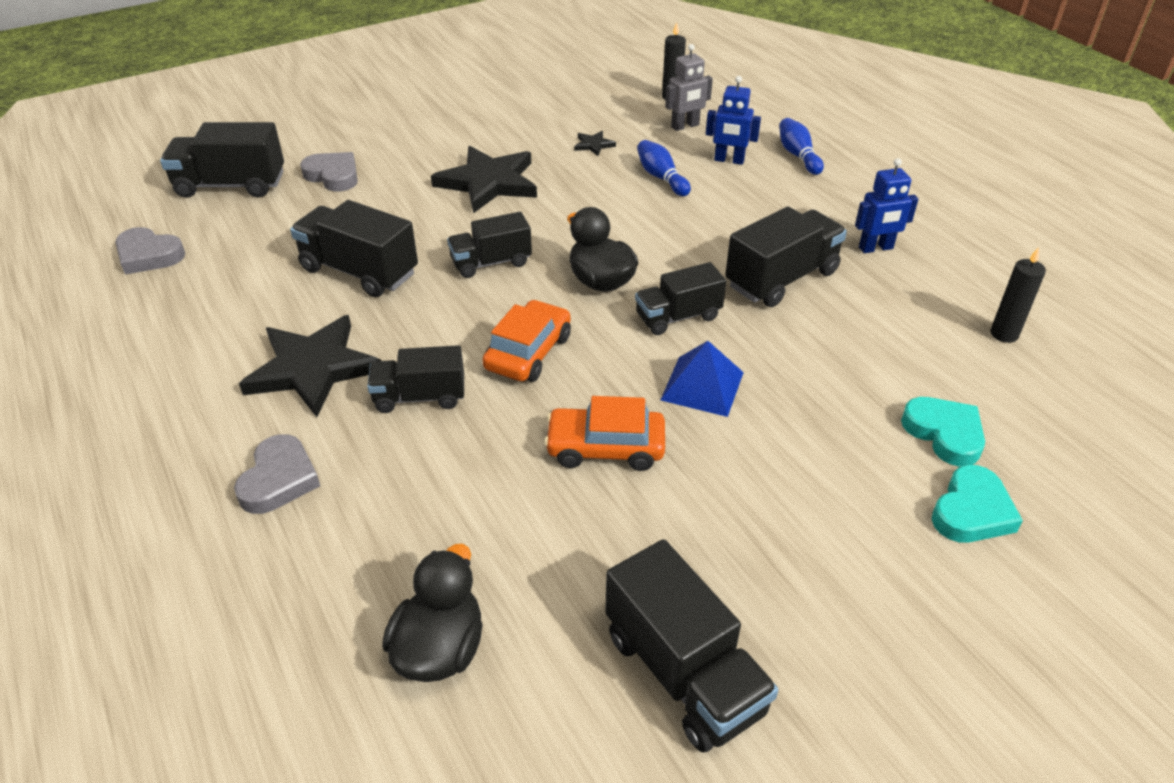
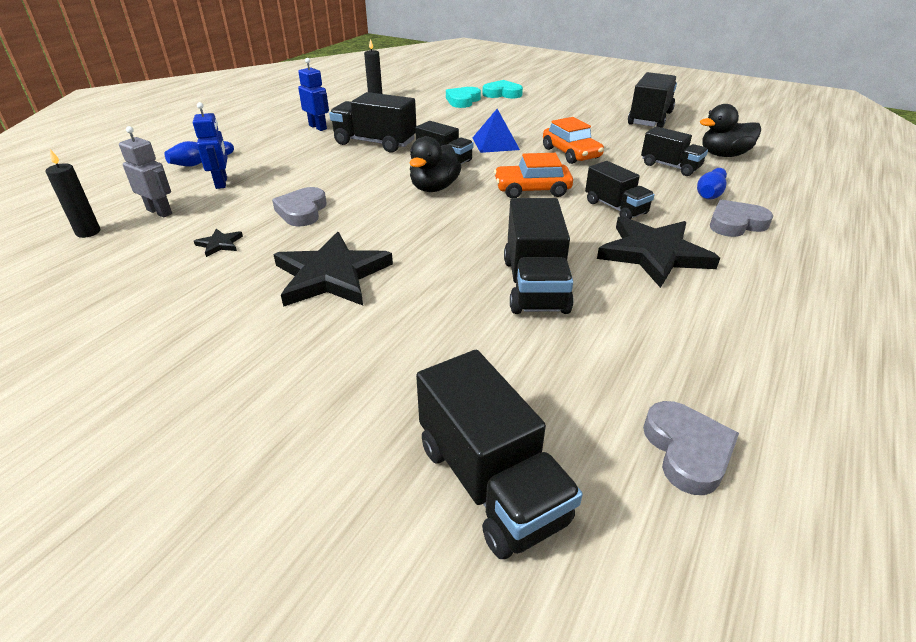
camera: 120 degrees left, 5 degrees down
(333, 176) = (392, 390): grey heart -> grey heart (302, 211)
(491, 262) = (455, 231): black truck -> black truck (670, 166)
(661, 178) = (268, 201): blue bowling pin -> blue bowling pin (710, 193)

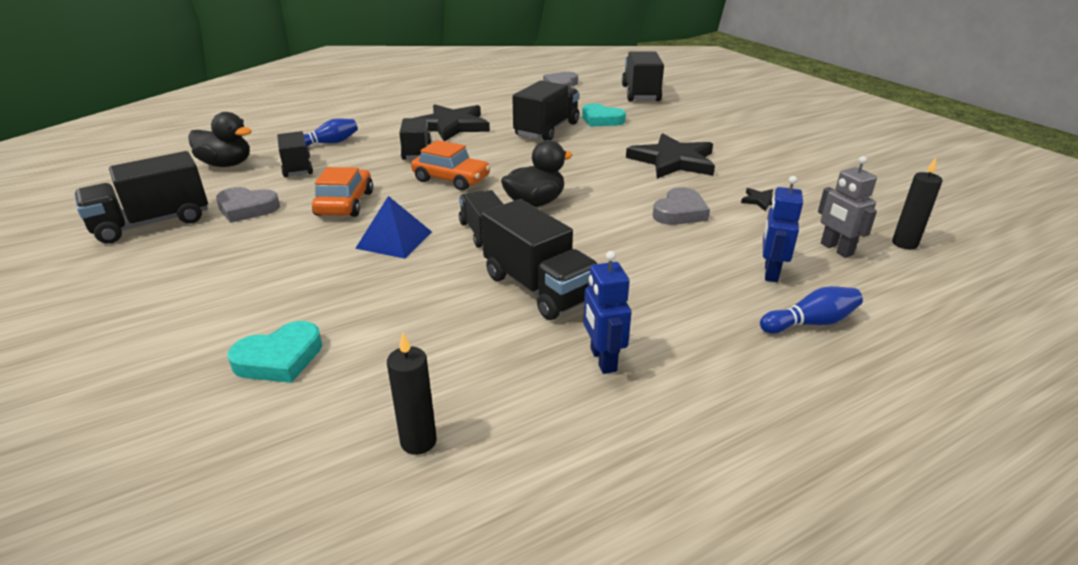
camera: 150 degrees left, 5 degrees down
(502, 94) = (180, 357): turquoise heart -> turquoise heart (601, 120)
(736, 223) = (364, 126): grey heart -> grey heart (247, 208)

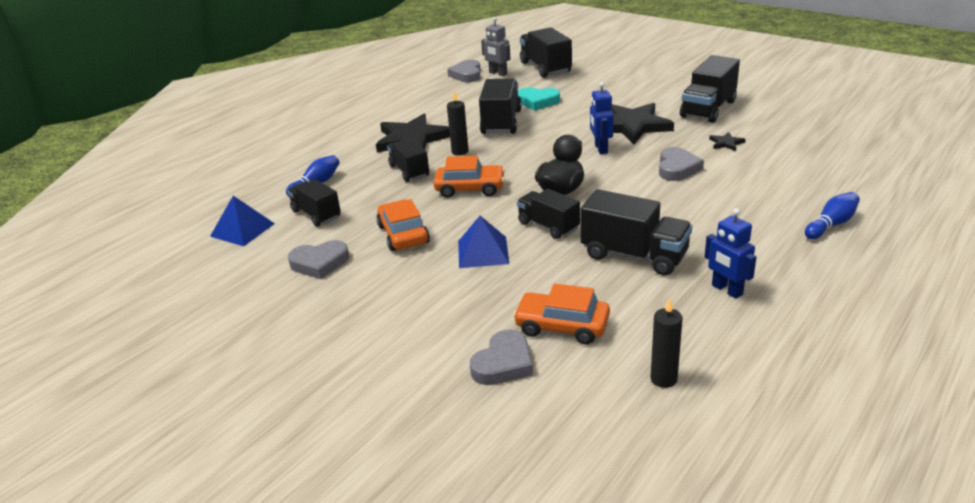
camera: 20 degrees left, 0 degrees up
(152, 223) = (247, 300): black truck -> black truck (708, 109)
(226, 164) = (242, 230): black duck -> blue pyramid
(279, 358) = (503, 363): turquoise heart -> grey heart
(381, 339) = (562, 326): none -> orange car
(770, 272) = (778, 197): blue robot -> blue robot (600, 149)
(836, 249) = (805, 167): grey robot -> grey robot (498, 73)
(904, 243) = (844, 151): black candle -> black candle (460, 152)

